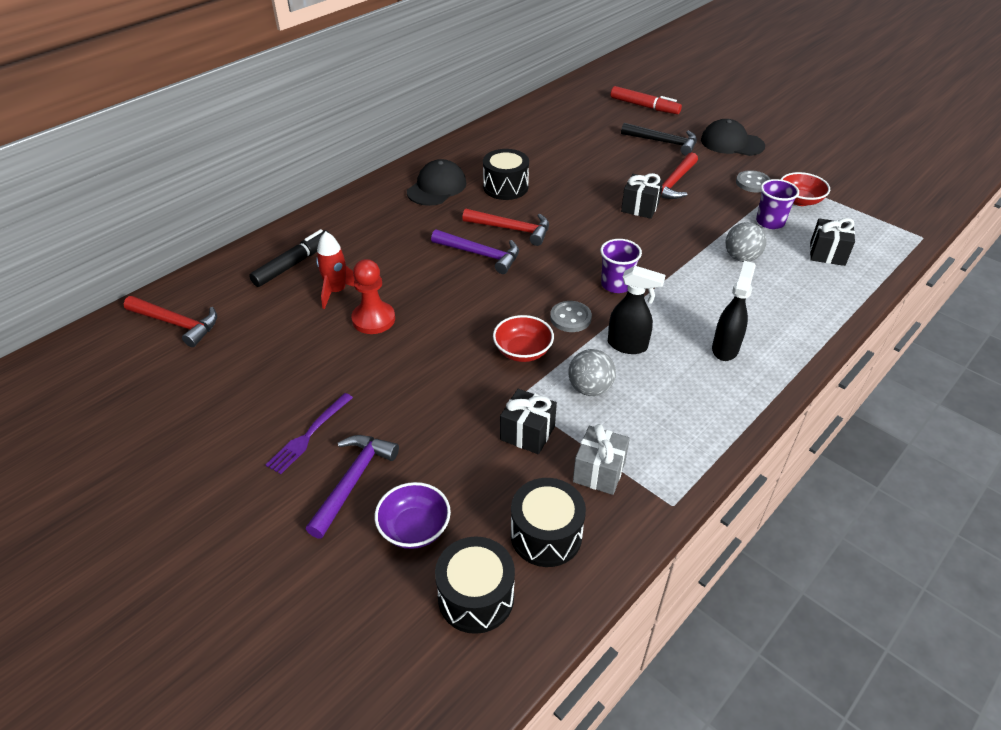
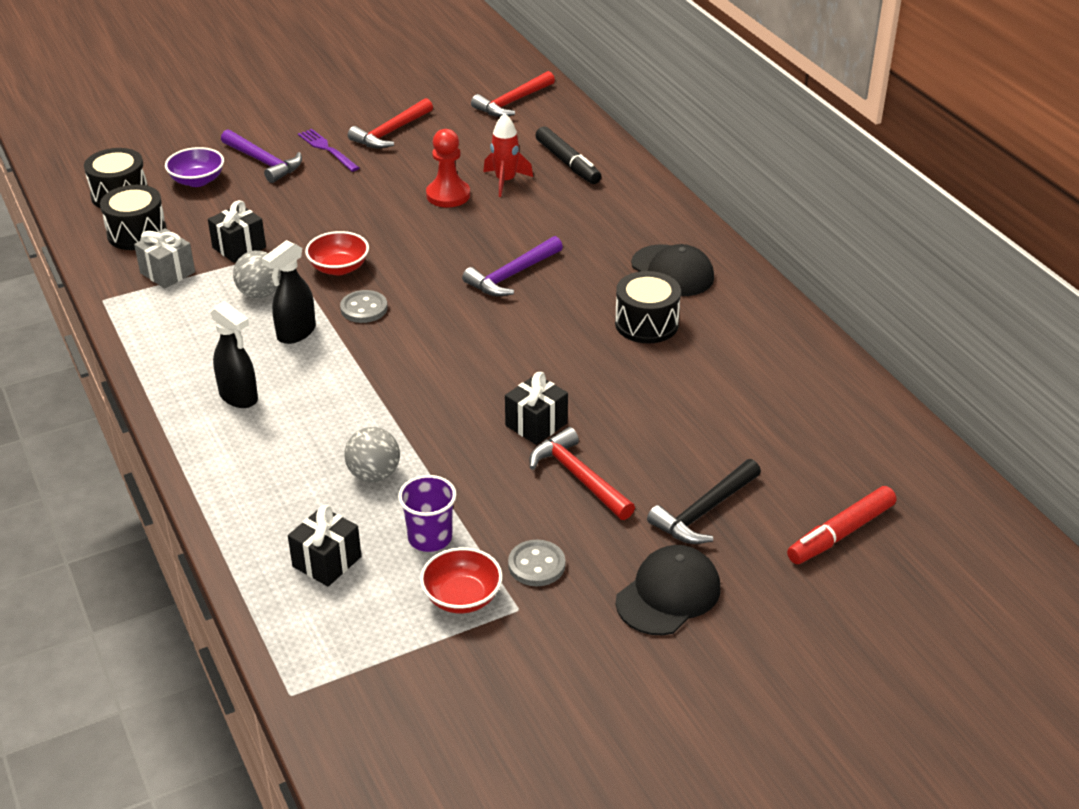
camera: 110 degrees right, 5 degrees down
(512, 229) = (548, 307): red hammer -> red hammer (390, 132)
(616, 284) = (394, 355): purple cup -> none

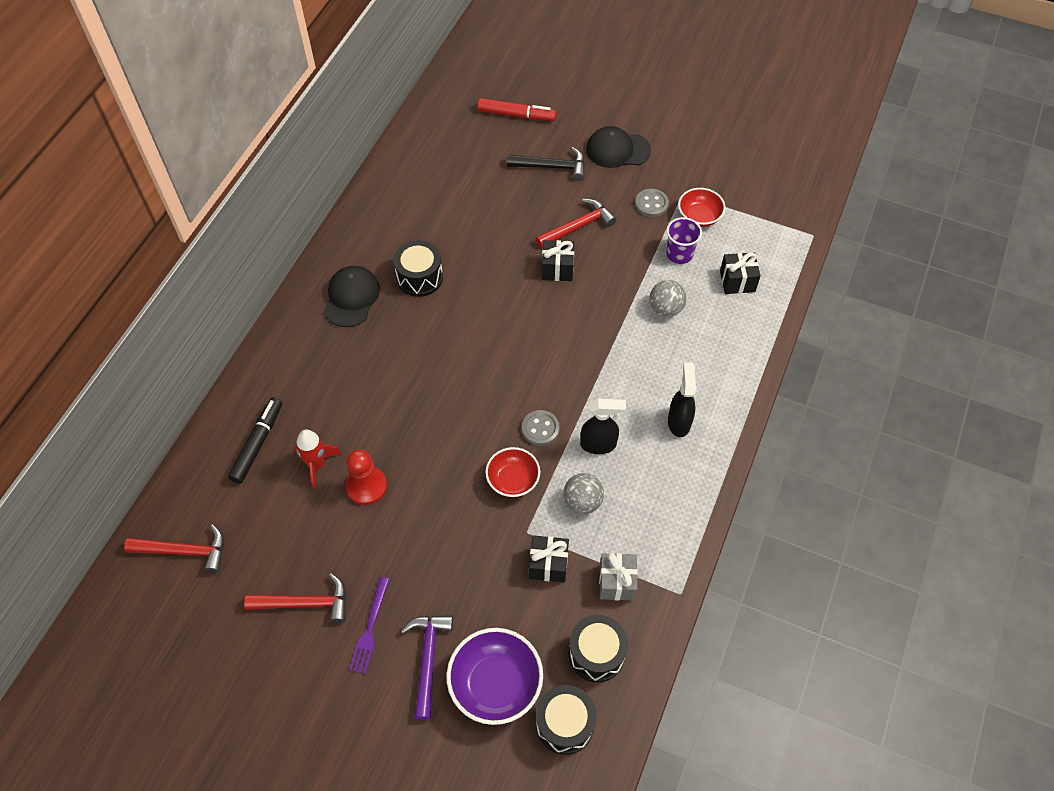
camera: 130 degrees left, 20 degrees up
(197, 181) = (495, 684): purple bowl -> purple bowl, size x1.57
(512, 275) = (431, 376): purple hammer -> none
(578, 477) = (578, 226): red hammer -> red hammer turned 135 degrees counterclockwise

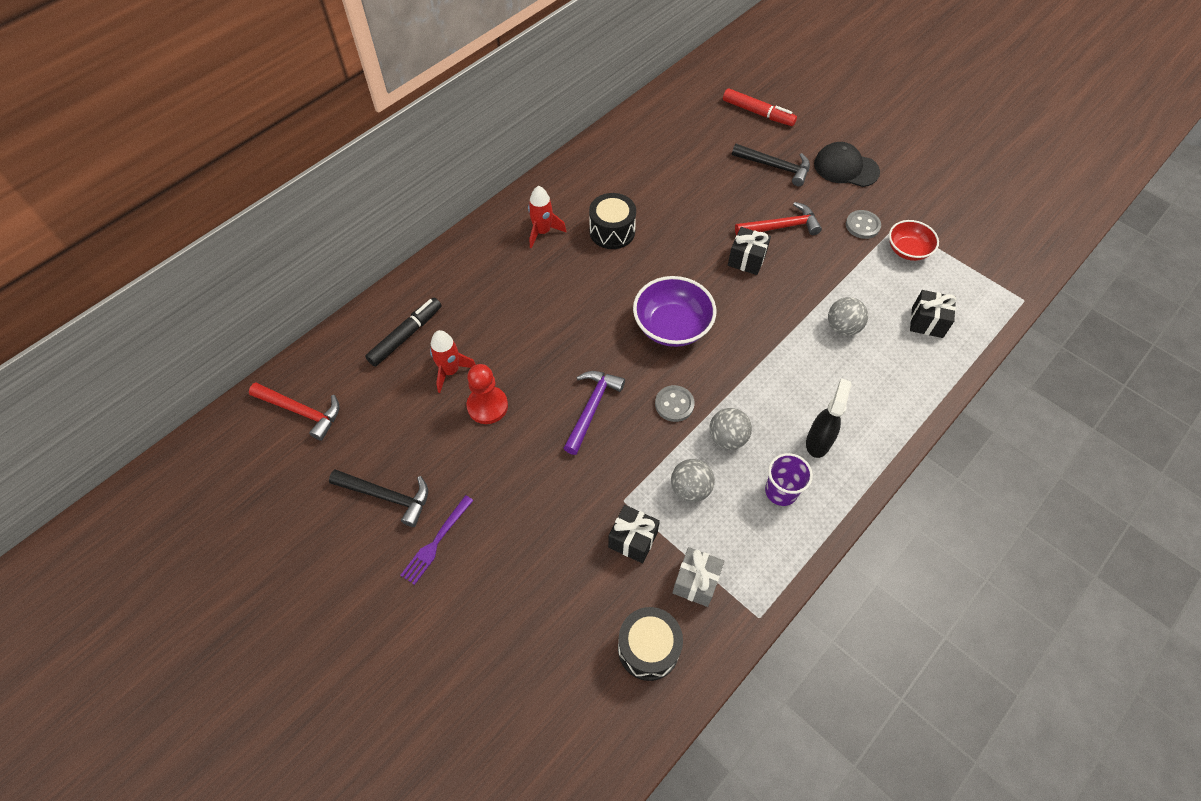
camera: 20 degrees right, 0 degrees up
(306, 603) = (387, 496): red hammer -> black hammer
(351, 298) = (542, 232): black cap -> red rocket
(428, 659) = (479, 592): purple hammer -> purple hammer (592, 408)
(495, 684) = (535, 641): purple bowl -> purple bowl (672, 326)
(513, 480) = (629, 445): red bowl -> none
(565, 724) = (589, 710): black drum -> none
(598, 444) = (727, 438): black spray bottle -> grey ball
(679, 254) = (875, 280): purple cup -> purple cup (781, 491)

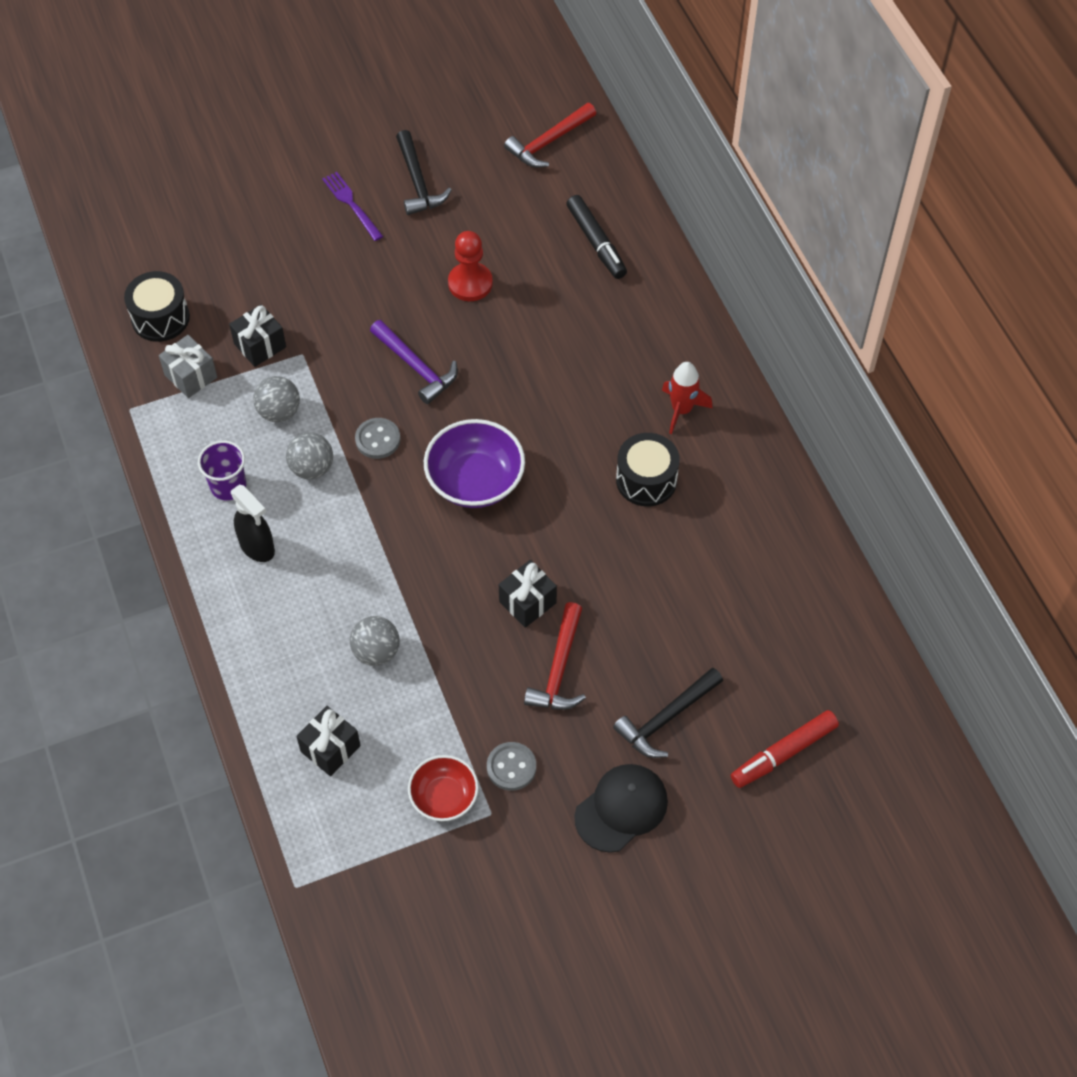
camera: 115 degrees right, 0 degrees up
(387, 496) = (418, 182): black hammer -> black hammer turned 60 degrees counterclockwise
(450, 371) = (529, 266): red rocket -> none

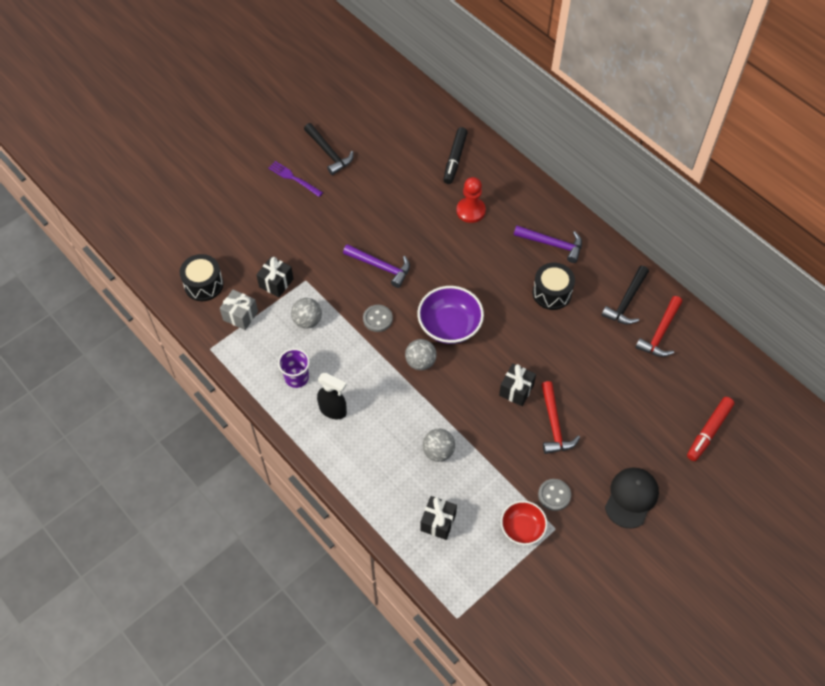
camera: 20 degrees left, 0 degrees up
(312, 468) = (344, 350): grey ball -> grey ball (420, 362)
(470, 283) = (390, 206): red pawn -> red pawn (470, 211)
(548, 142) = (398, 107): red hammer -> red hammer (660, 333)
(596, 242) = (455, 159): black marker -> black marker turned 60 degrees clockwise
(666, 719) = (631, 434): black hammer -> black hammer (626, 302)
(681, 410) = (552, 244): red rocket -> purple hammer

